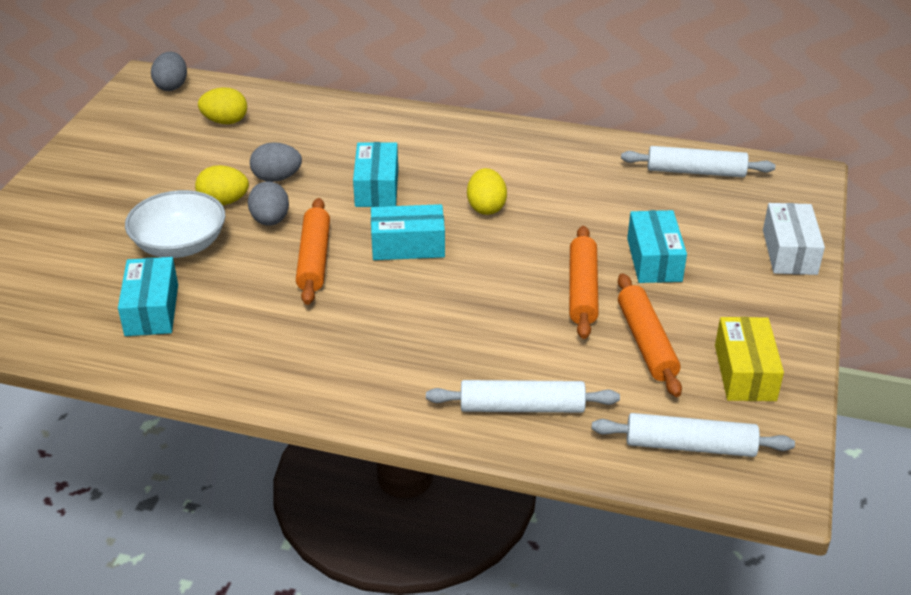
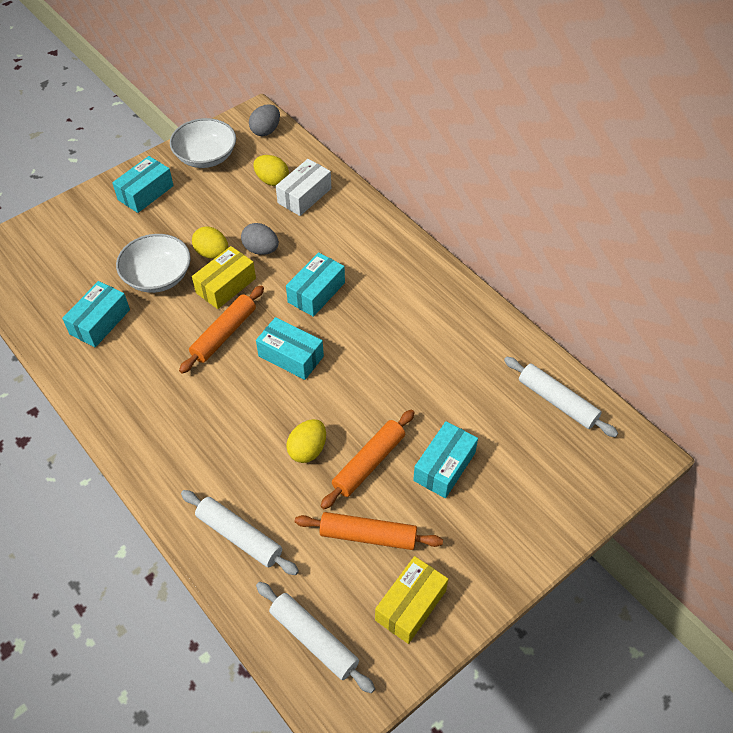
camera: 35 degrees right, 15 degrees up
(82, 183) = (145, 193): none -> turquoise box
(123, 129) = (206, 156): none -> white bowl
(270, 221) = (226, 285): grey egg -> yellow box
(486, 207) = (372, 351): yellow egg -> yellow egg (307, 450)
(646, 342) = (368, 535): orange rolling pin -> orange rolling pin turned 75 degrees clockwise
(789, 252) = (553, 520): white box -> white box (304, 196)

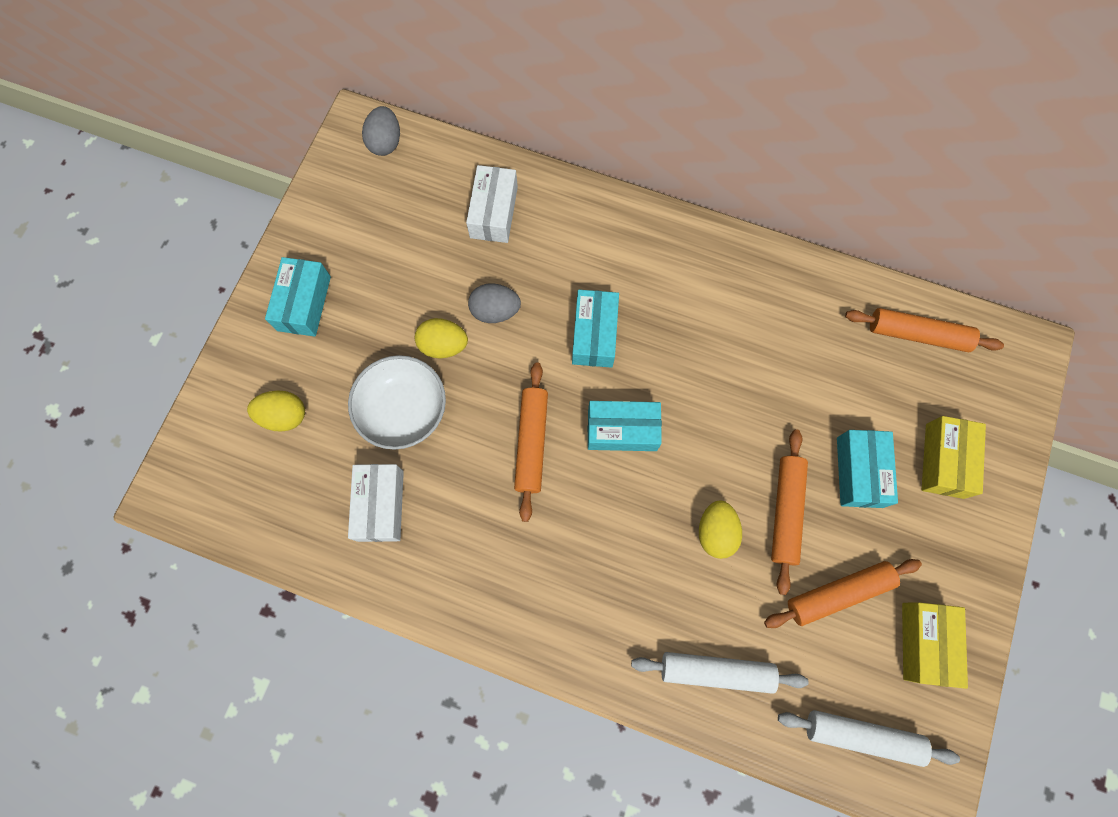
camera: 30 degrees left, 20 degrees up
(100, 322) = (380, 505): turquoise box -> white box
(206, 156) = (340, 215): white bowl -> none
(226, 285) = (489, 379): yellow box -> yellow box (944, 461)
(272, 180) = (442, 210): yellow egg -> yellow egg (284, 416)
(557, 401) = (917, 334): white rolling pin -> orange rolling pin

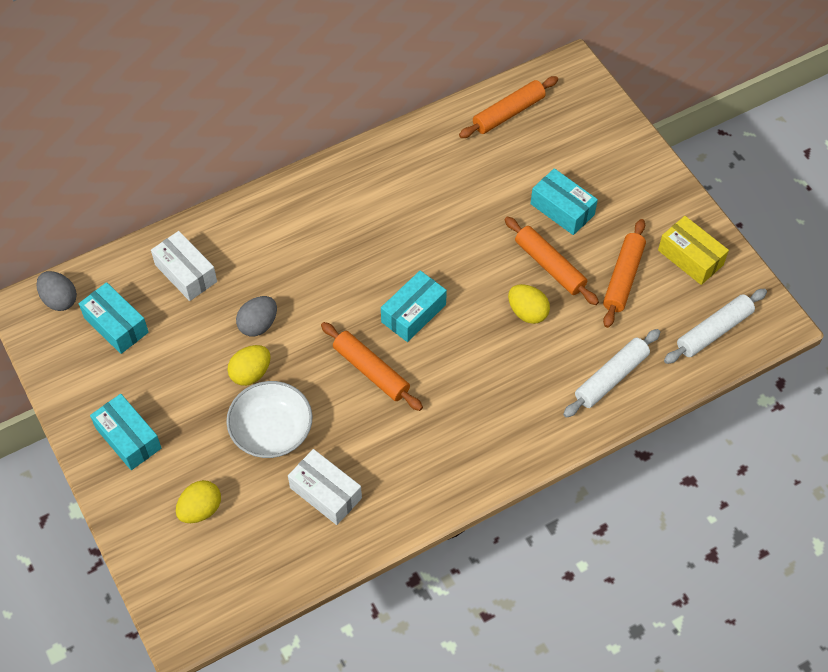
camera: 50 degrees left, 15 degrees down
(594, 334) = (334, 280): turquoise box -> turquoise box (116, 325)
(944, 461) = (596, 162): yellow box -> none

